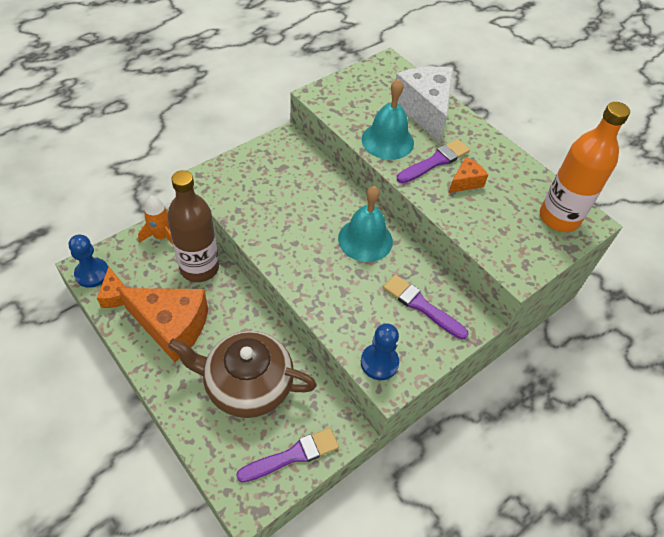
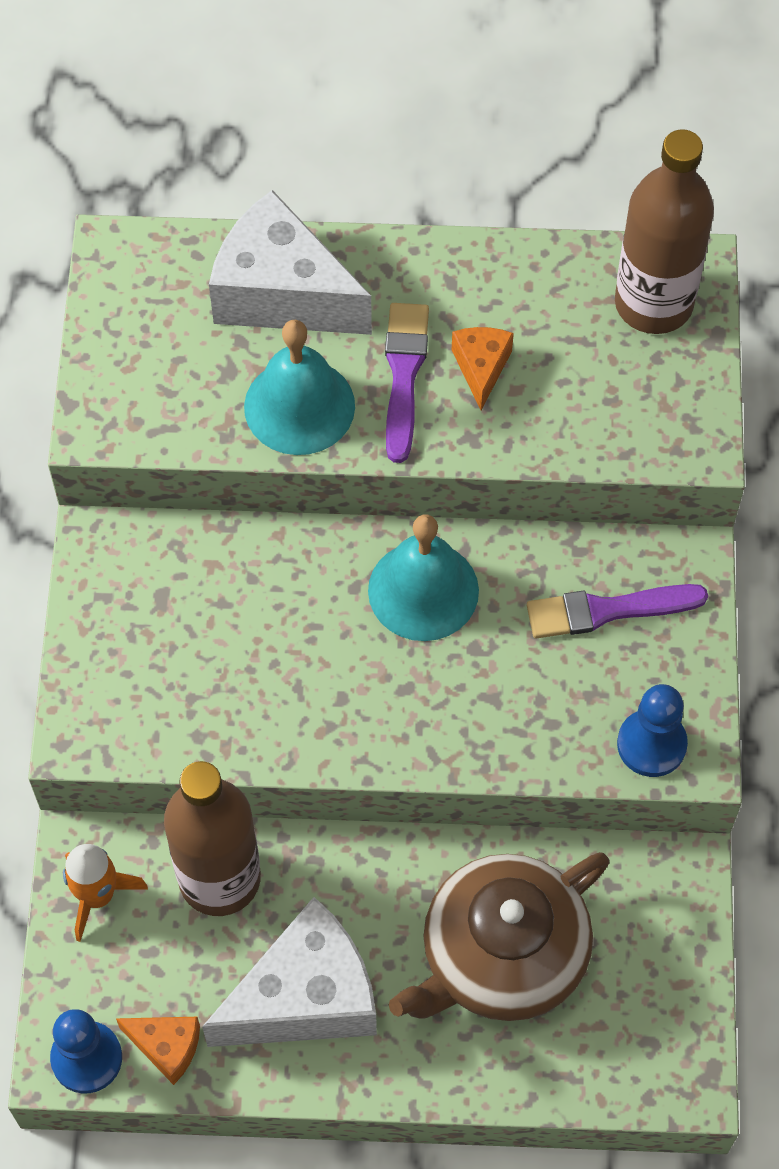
camera: 45 degrees left, 10 degrees up
(172, 327) = (305, 997): orange cheese -> white cheese
(292, 455) = (665, 972): purple brush -> none
(559, 218) = (653, 303): orange bottle -> brown bottle

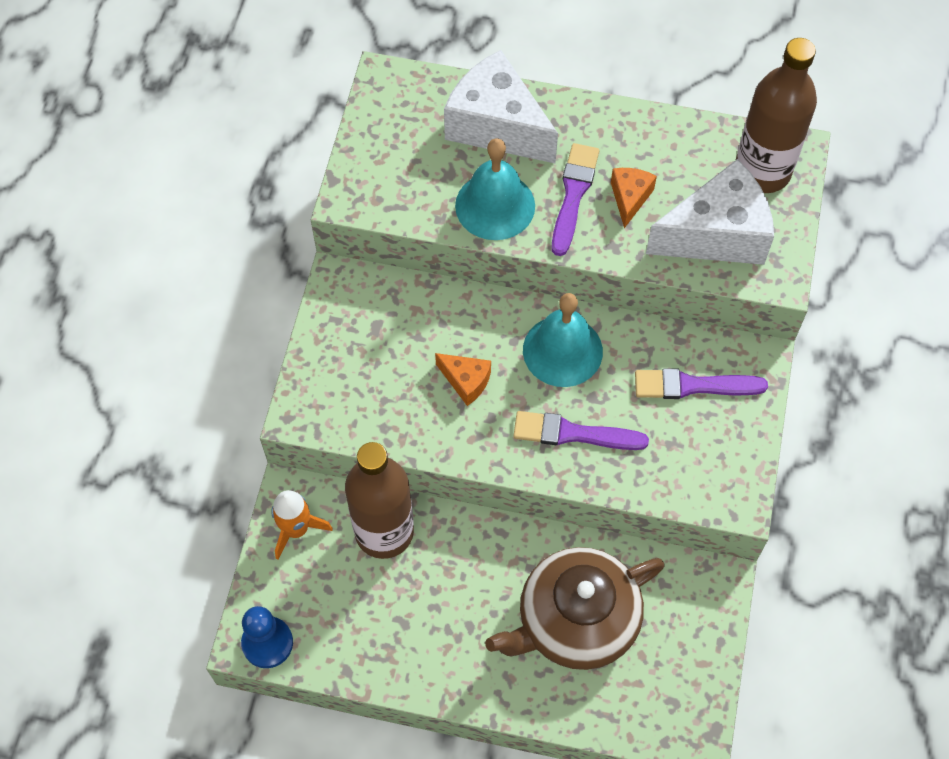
camera: 10 degrees right, 0 degrees up
(166, 1047) = (325, 645): orange cheese -> orange cheese (466, 381)
(305, 997) = (429, 626): white cheese -> white cheese (716, 234)
(457, 702) = (573, 433): none -> purple brush
(651, 744) = (709, 486): blue pawn -> none

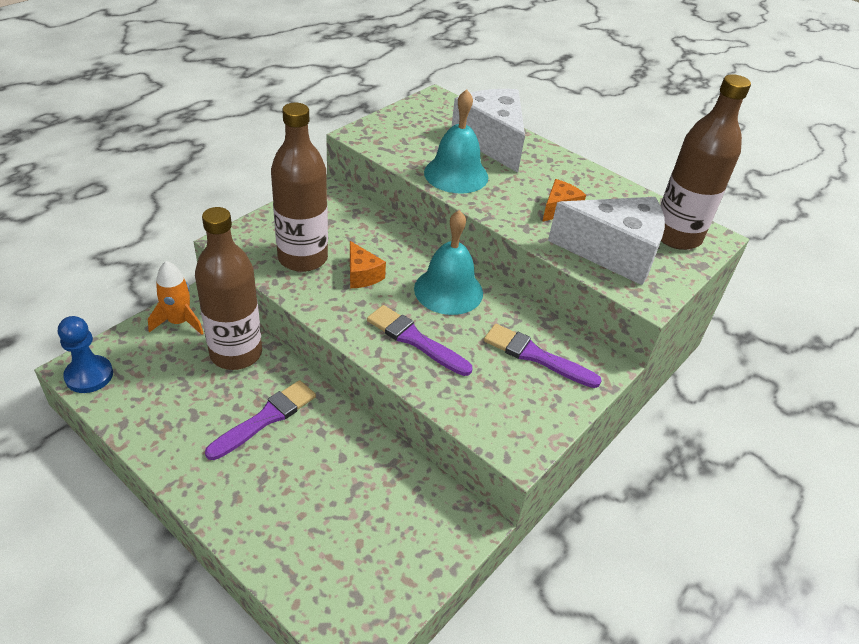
camera: 25 degrees right, 20 degrees down
(391, 394) = (303, 258): none -> brown bottle
(573, 195) = (517, 191): purple brush -> purple brush (265, 418)
(576, 620) = (326, 486): brown teapot -> none

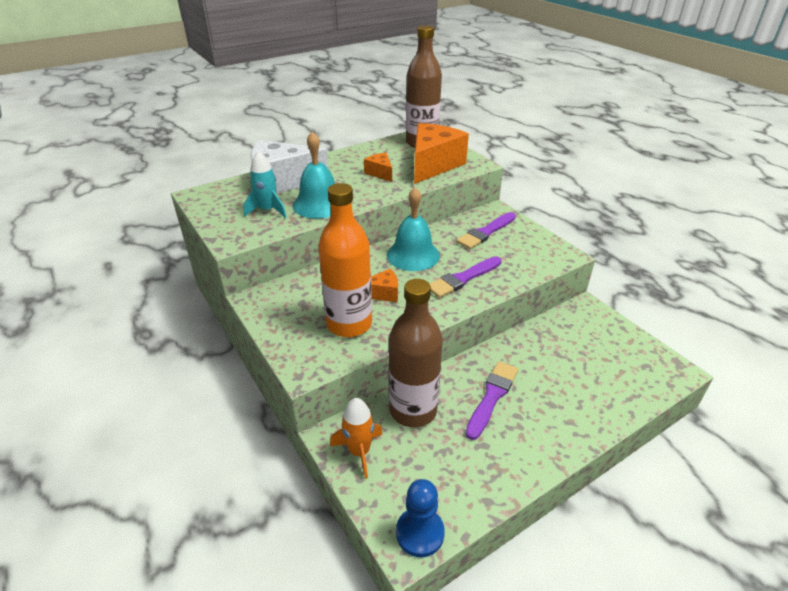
camera: 70 degrees left, 5 degrees down
(265, 418) = (492, 397): purple brush -> purple brush turned 60 degrees clockwise
(303, 258) = (349, 324): brown bottle -> orange bottle
(426, 144) = (268, 210): none -> turquoise rocket
(613, 253) = (433, 165): white cheese -> orange cheese

